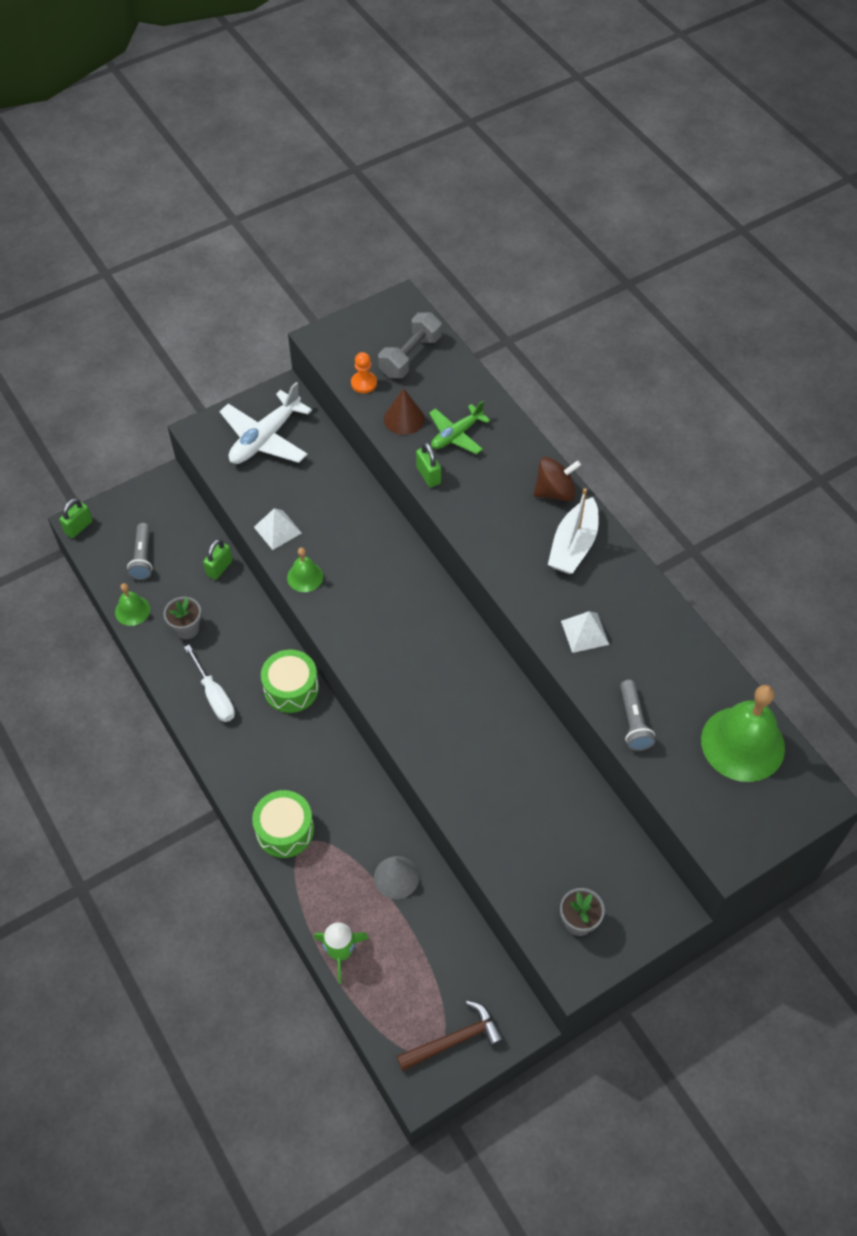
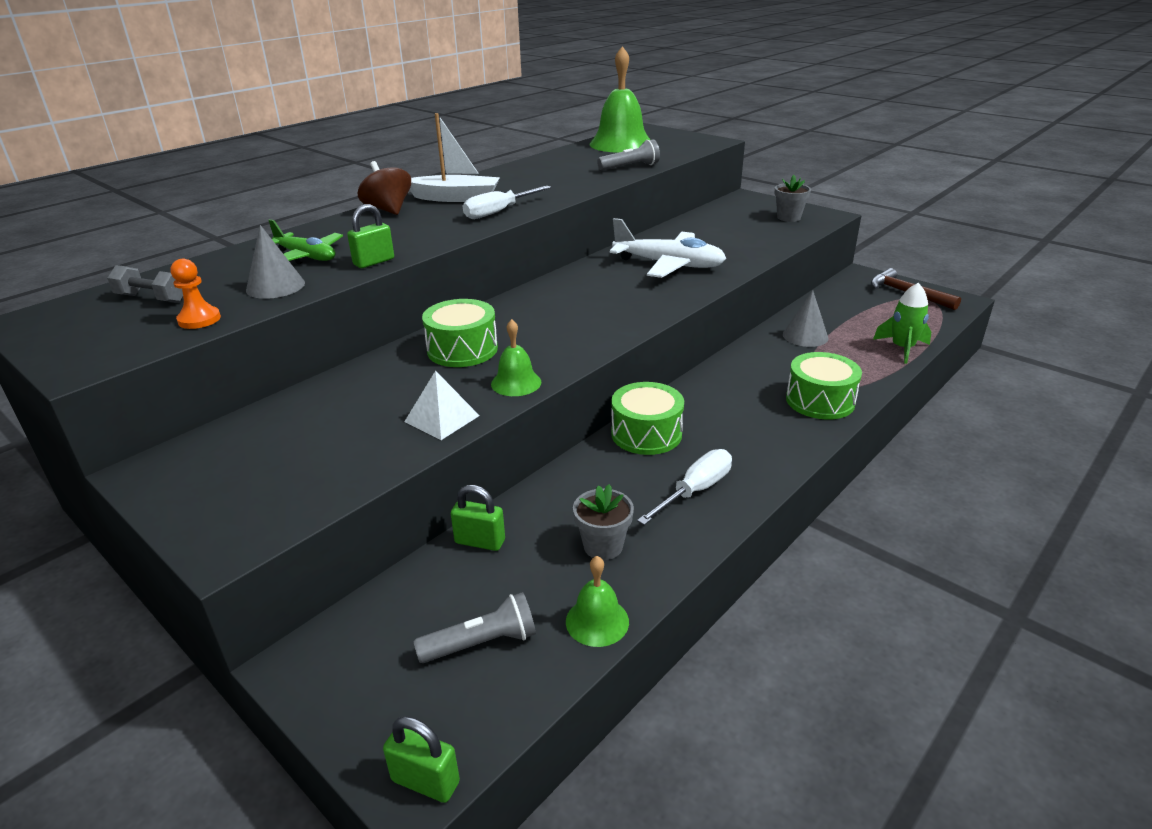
camera: 105 degrees left, 25 degrees down
(265, 438) = (253, 468): white plane -> white plane (669, 265)
(368, 552) = (462, 349): none -> green drum
(404, 419) = (275, 286): brown cone -> grey cone
(410, 356) = (152, 298): grey dumbbell -> grey dumbbell, size x0.66
(518, 572) = (499, 212): none -> white screwdriver
(584, 632) = (553, 186): white pyramid -> none

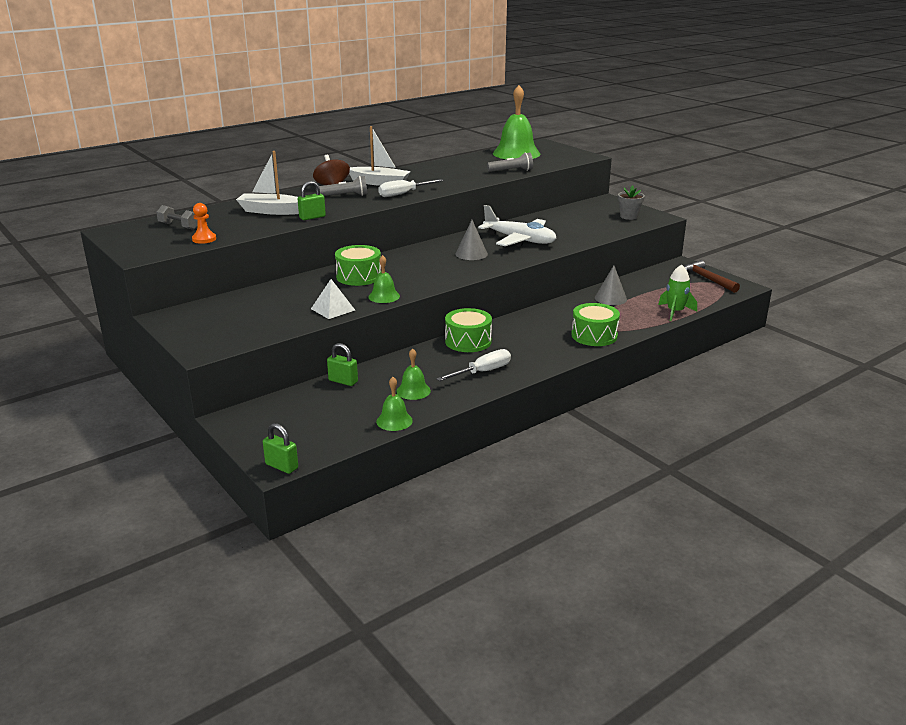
camera: 10 degrees right, 5 degrees down
(275, 286) = (250, 226): grey cone -> grey cone (471, 254)
(306, 257) = (272, 211): green plane -> white boat
(482, 643) = (328, 422): grey flashlight -> grey flashlight (345, 196)
(603, 546) = (413, 391): grey flower pot -> green bell

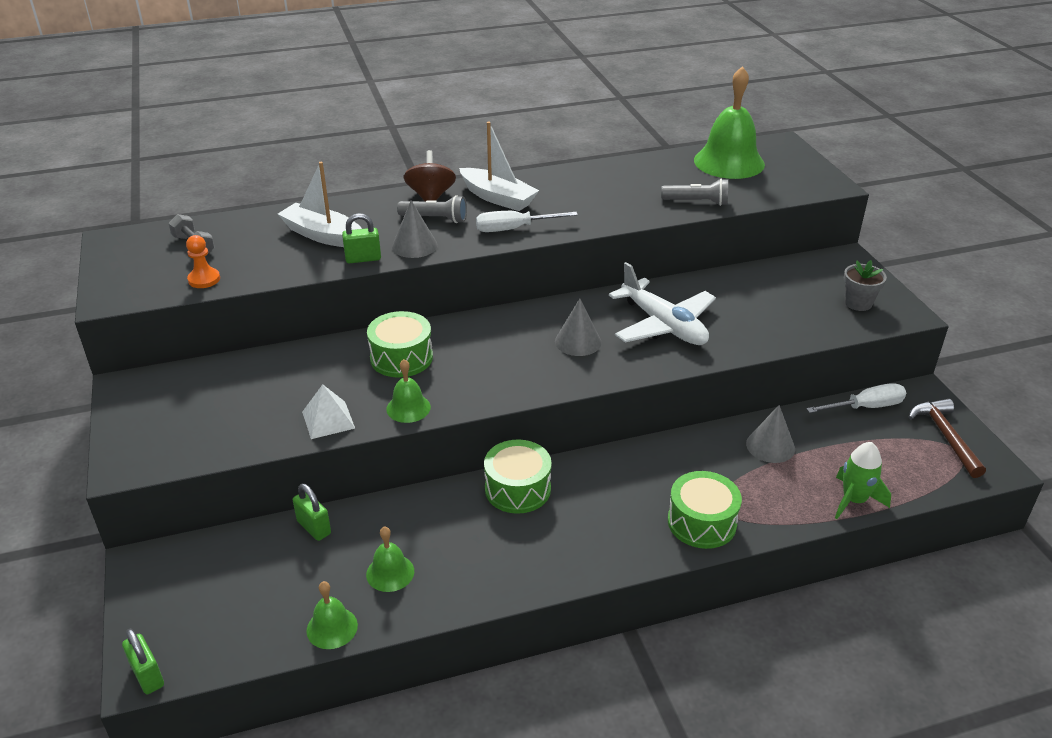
camera: 20 degrees right, 10 degrees up
(342, 208) = (414, 245): none -> grey cone
(482, 372) = (502, 559): white screwdriver -> white screwdriver (865, 407)

